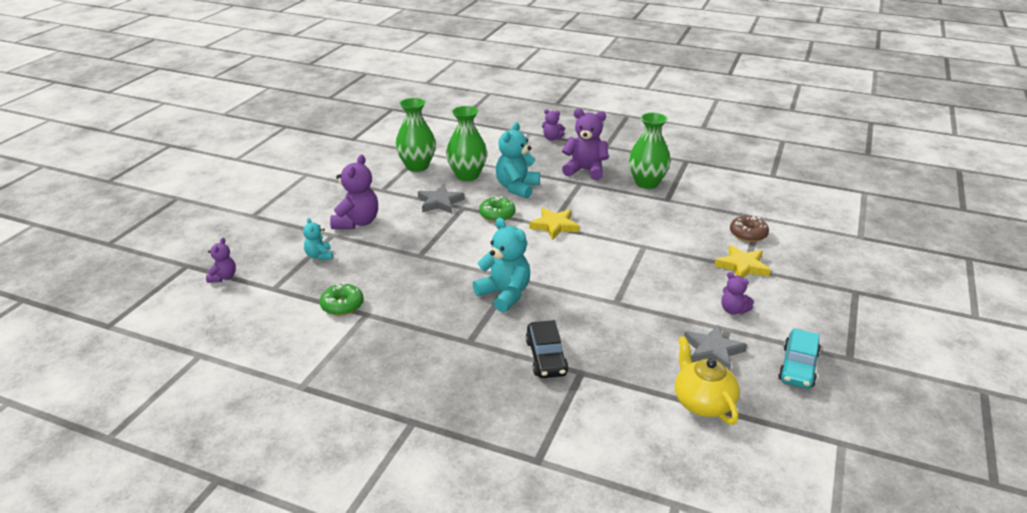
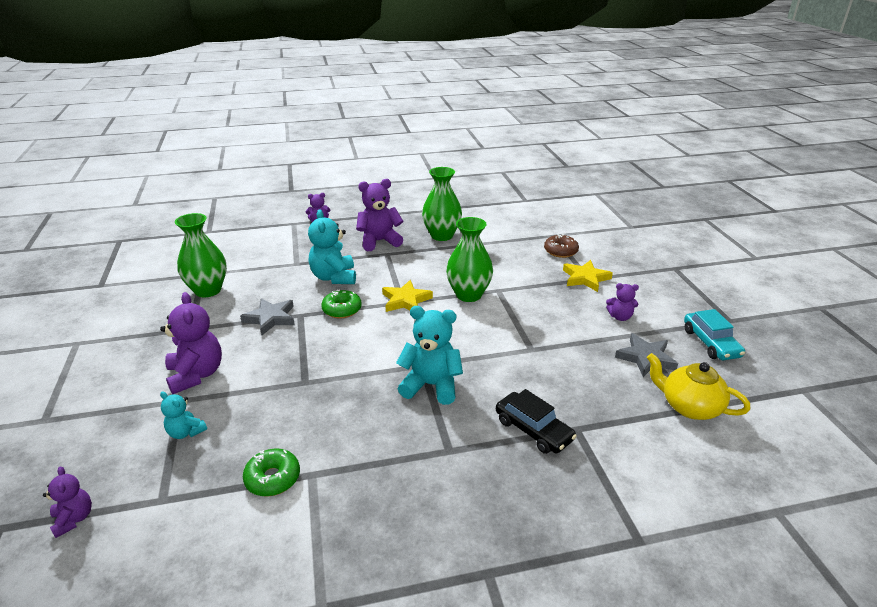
camera: 35 degrees left, 0 degrees up
(467, 175) = (272, 282): green vase -> green vase (468, 295)

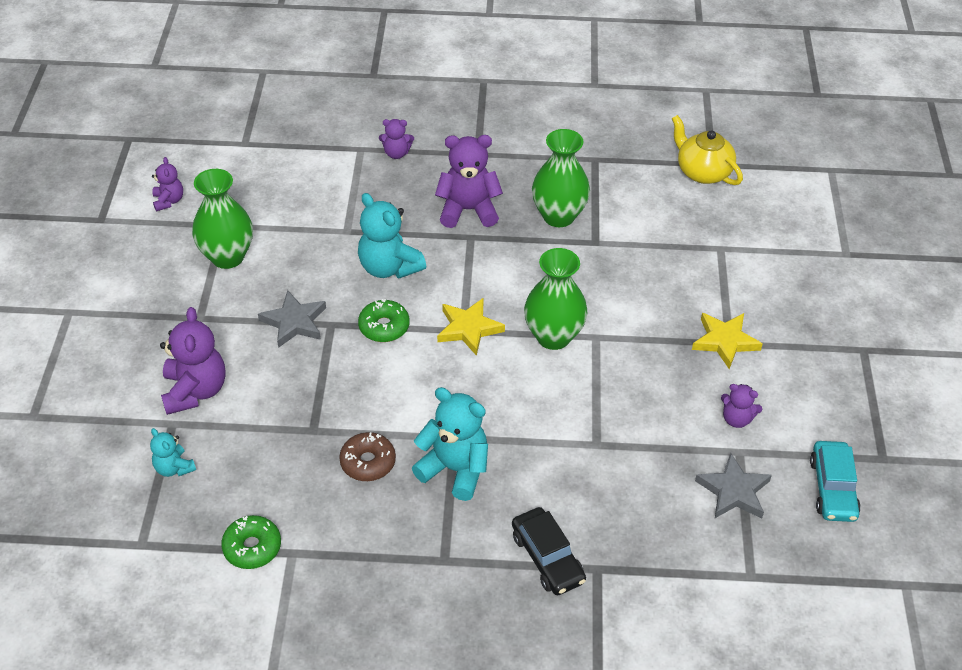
camera: 15 degrees right, 15 degrees up
(74, 519) = (58, 544): purple teddy bear -> purple teddy bear (169, 201)
(334, 277) = (389, 267): turquoise teddy bear -> turquoise teddy bear turned 45 degrees counterclockwise
(560, 251) = (715, 282): brown donut -> brown donut (368, 462)
(689, 406) = (747, 573): yellow teapot -> yellow teapot (702, 172)

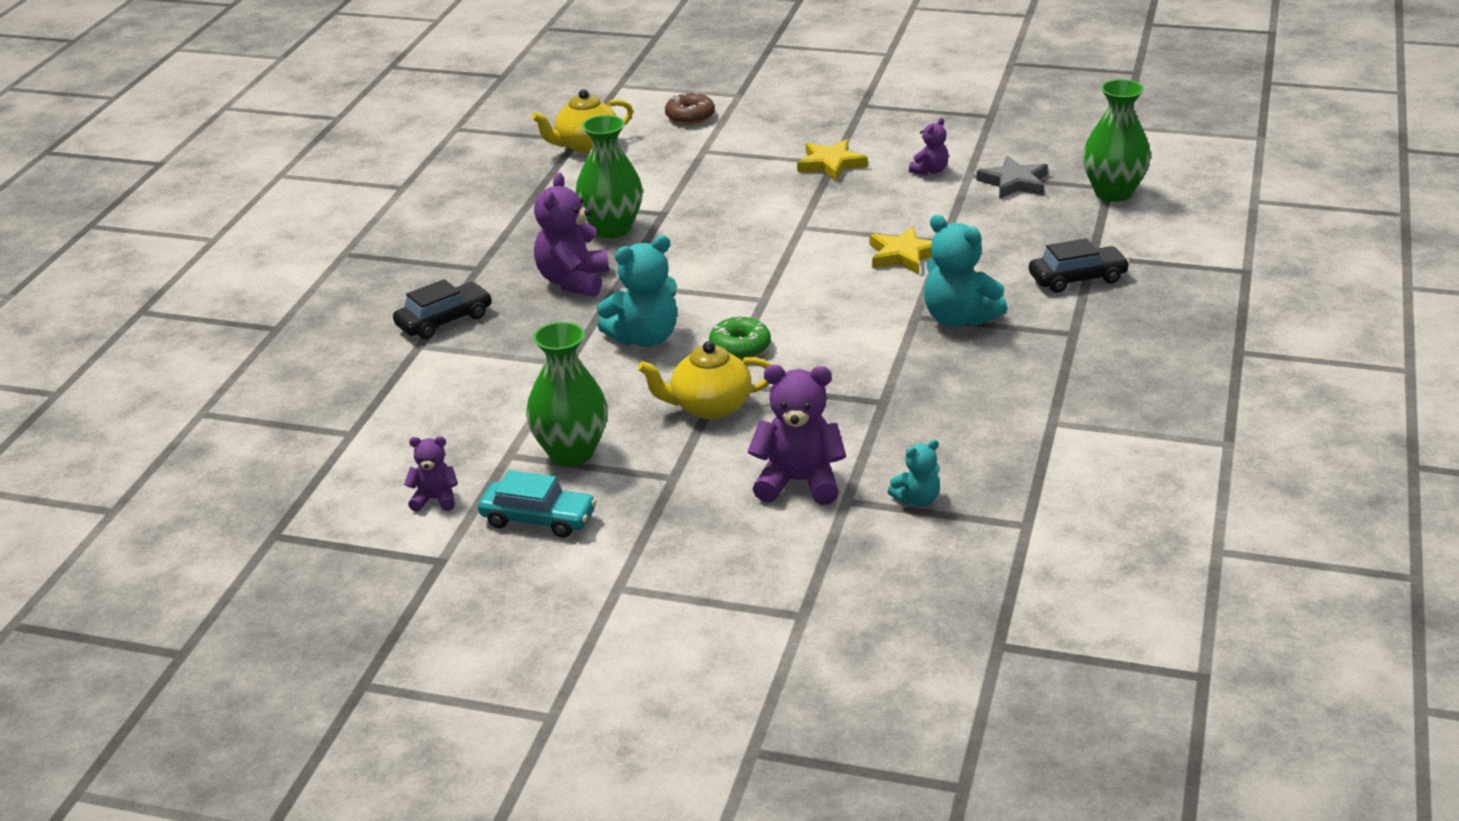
camera: 75 degrees left, 15 degrees down
(252, 547) = (1042, 447): green donut -> none
(294, 322) = (709, 407): grey star -> yellow teapot
(368, 462) = (938, 369): brown donut -> brown donut (690, 117)
(396, 153) = (444, 321): purple teddy bear -> black car
(455, 469) = (958, 319): turquoise teddy bear -> turquoise teddy bear turned 90 degrees counterclockwise
(468, 328) = (762, 296): yellow star -> yellow star (903, 255)
(553, 336) = (792, 249): green vase -> green vase (1113, 193)
(832, 488) = (1019, 140): turquoise car -> turquoise car (538, 519)

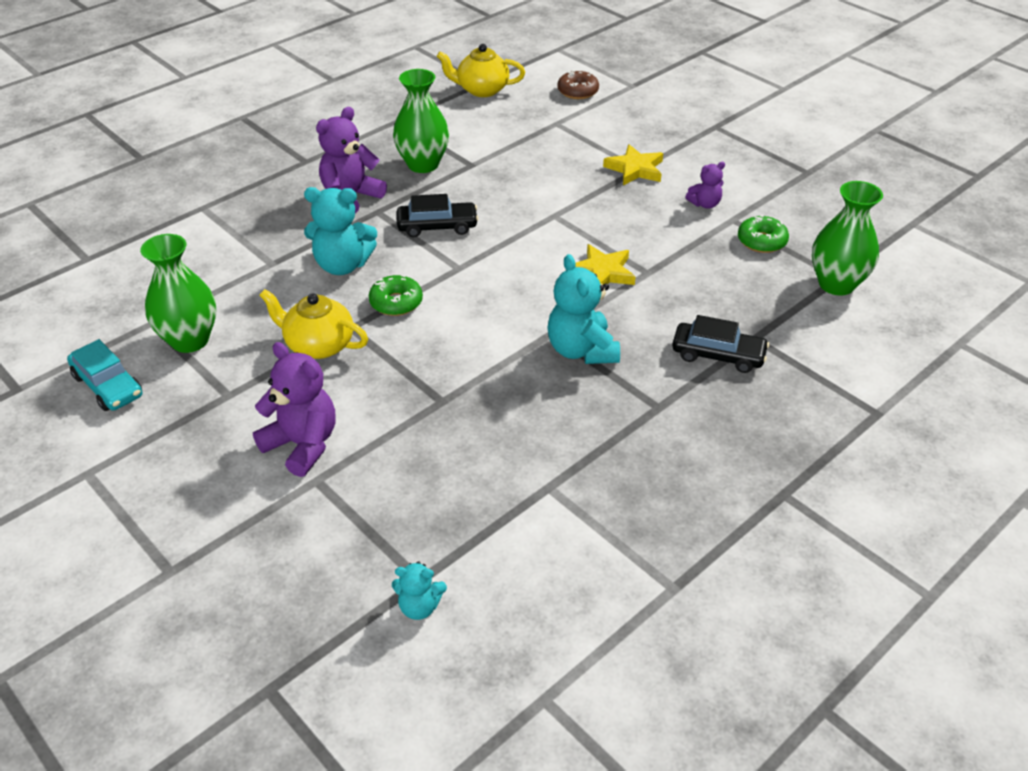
camera: 30 degrees right, 10 degrees up
(435, 499) = (70, 336): purple teddy bear -> none
(444, 321) = (238, 194): black car -> black car (437, 226)
(917, 500) = (366, 507): turquoise teddy bear -> turquoise teddy bear (419, 606)
(1014, 183) = (761, 241): grey star -> green donut

